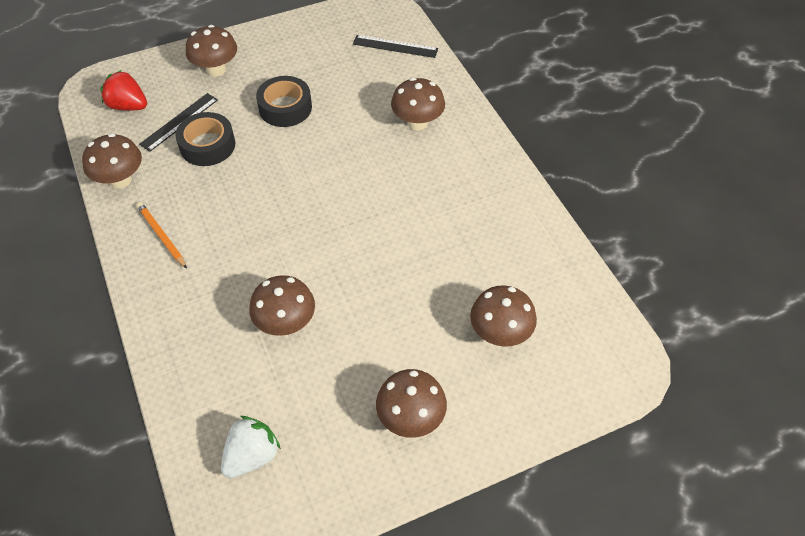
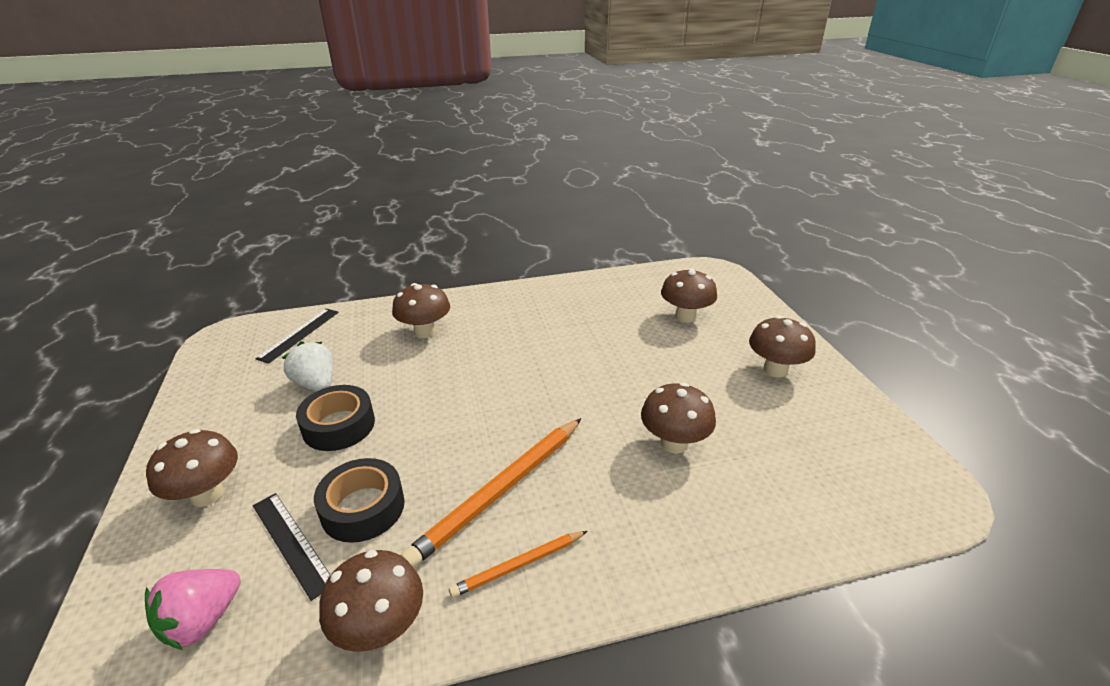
camera: 80 degrees left, 20 degrees down
(128, 106) = (202, 621): red strawberry -> pink strawberry
(225, 214) = (500, 491): none -> orange pencil
(252, 456) = (843, 478): white strawberry -> white strawberry (316, 384)

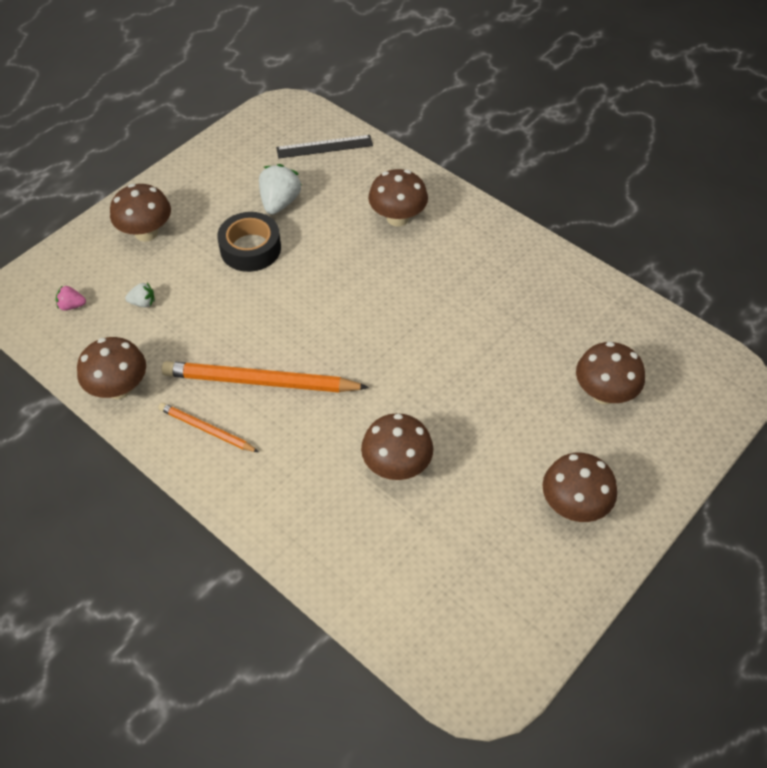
camera: 55 degrees right, 20 degrees up
(202, 621) = (72, 306): pink strawberry -> pink strawberry, size x0.53
(291, 543) = (143, 303): black ruler -> white strawberry
(363, 508) = (192, 317): black tape -> none

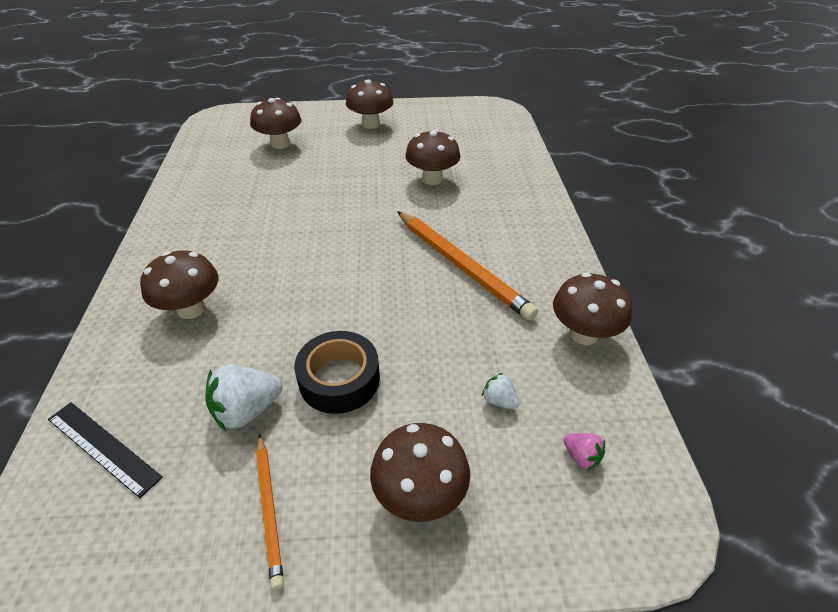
camera: 135 degrees left, 10 degrees down
(207, 429) = (532, 262): orange pencil -> orange pencil (269, 509)

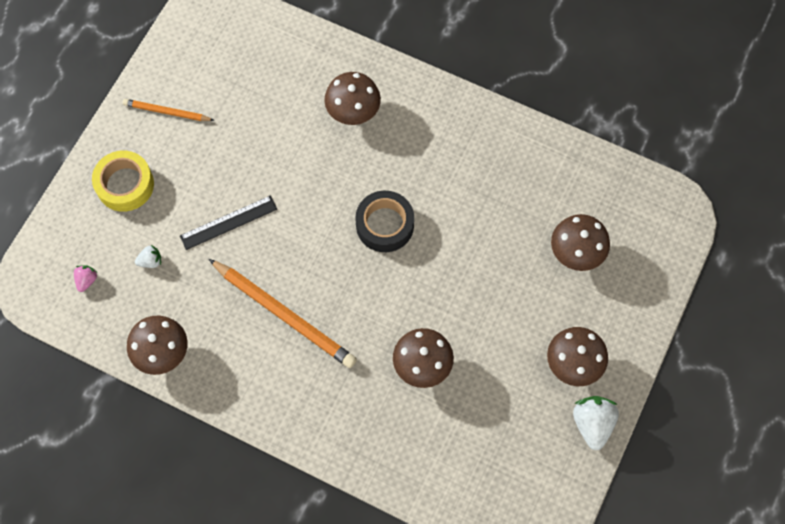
camera: 120 degrees right, 25 degrees up
(103, 447) = (260, 44): black ruler -> black ruler (228, 222)
(247, 410) = (238, 120): white strawberry -> white strawberry (592, 424)
(339, 379) = (228, 179): black tape -> black tape (385, 225)
(420, 494) = (125, 185): brown mushroom -> yellow tape
(461, 266) = (284, 315): orange pencil -> orange pencil turned 135 degrees counterclockwise
(581, 457) = (87, 280): pink strawberry -> pink strawberry turned 120 degrees clockwise

